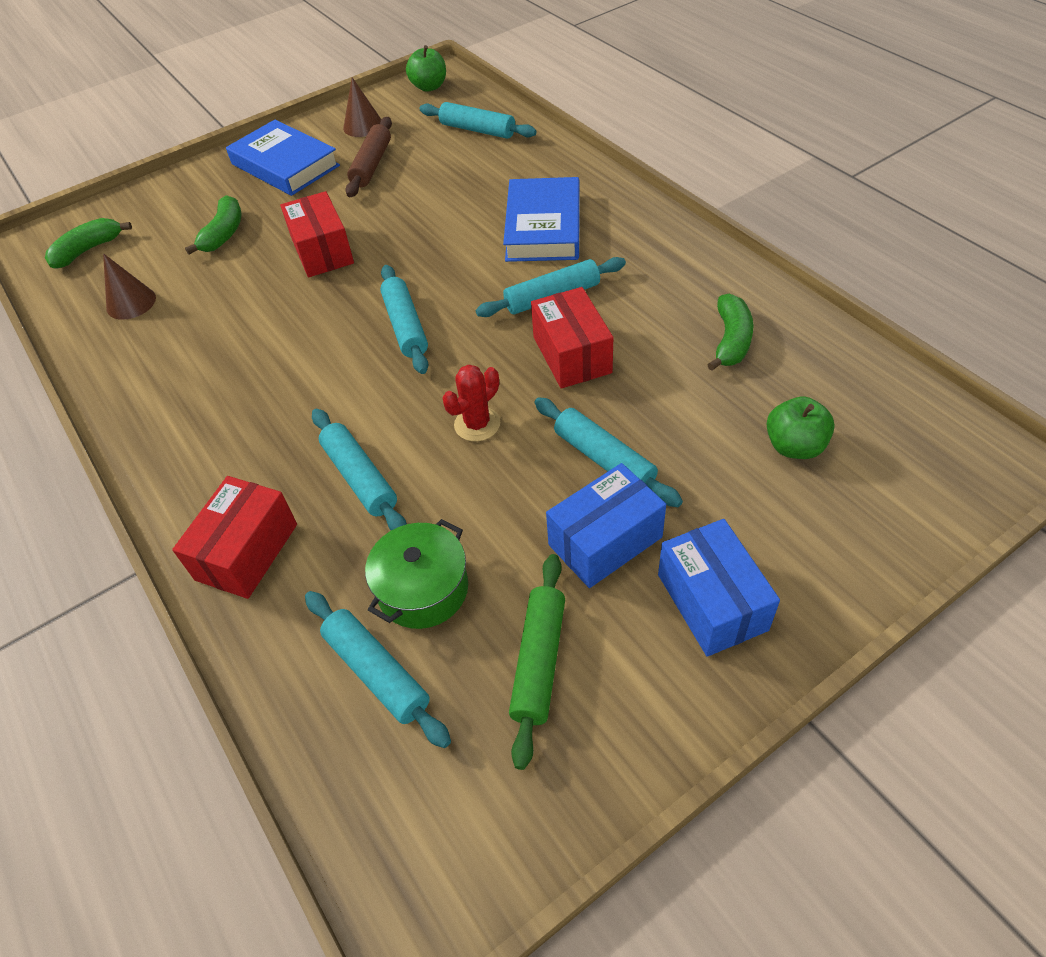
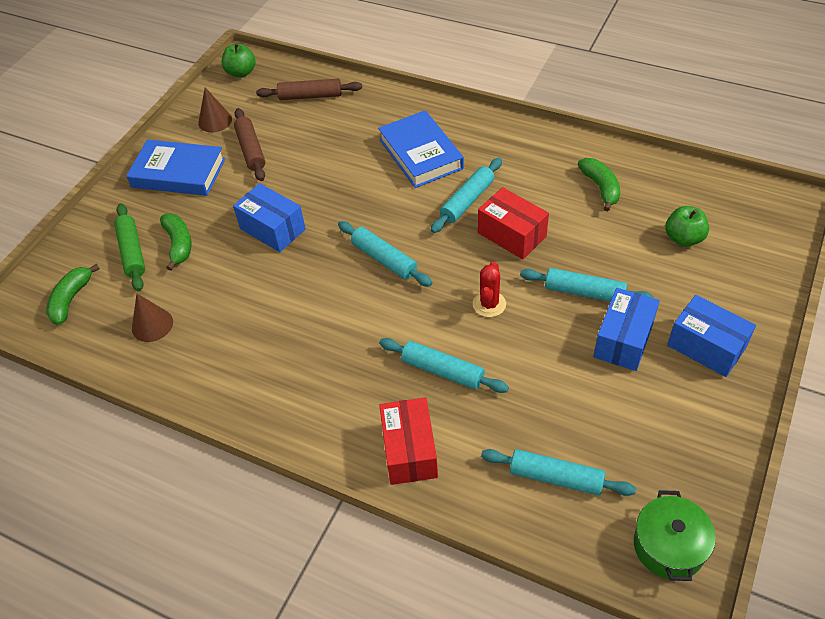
camera: 30 degrees left, 0 degrees up
(322, 251) = (272, 229): red box -> blue box
(423, 589) = (542, 418): green pot -> green pot (669, 546)
(477, 130) = (310, 96): turquoise rolling pin -> brown rolling pin
(538, 661) = (641, 424): green rolling pin -> green rolling pin (132, 252)

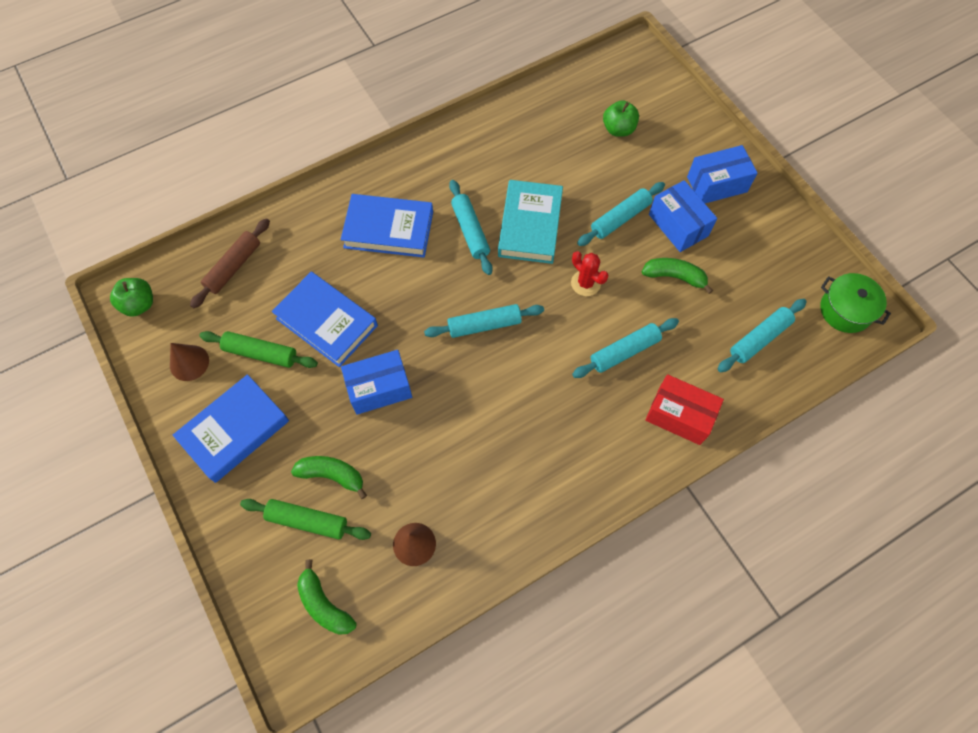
camera: 60 degrees left, 15 degrees up
(251, 150) = (261, 353): brown rolling pin -> green rolling pin
(306, 168) = (326, 322): none -> blue book
(512, 235) = (530, 225): red box -> turquoise book
(600, 187) = (530, 141): green banana -> green banana (674, 277)

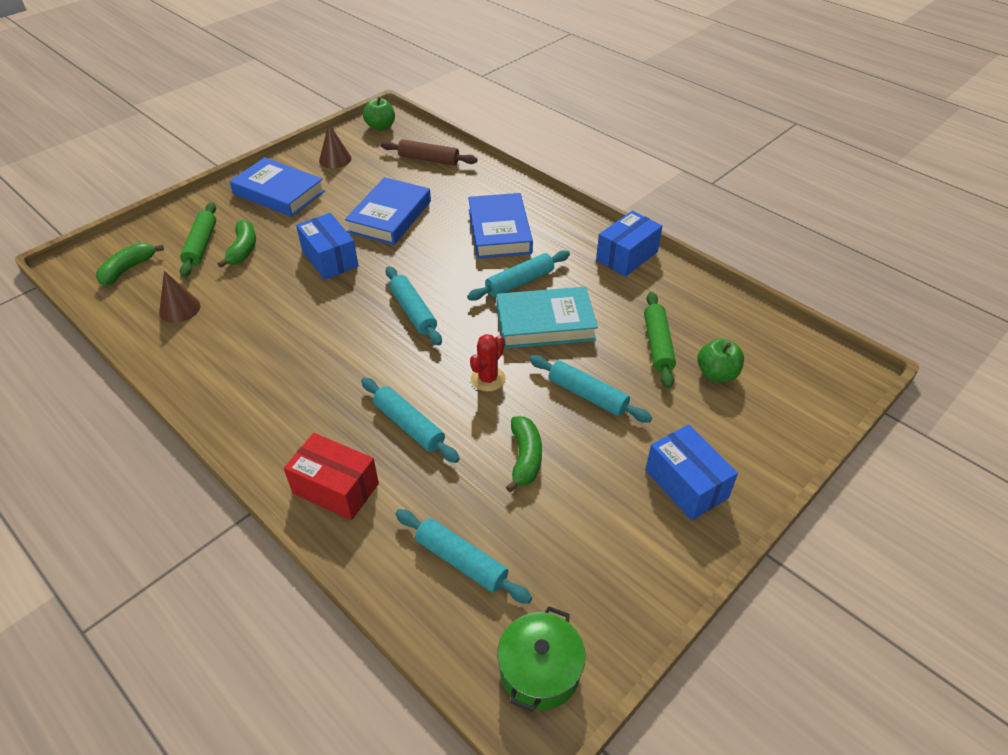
camera: 75 degrees right, 20 degrees down
(261, 353) = (351, 190): green rolling pin -> green rolling pin (657, 345)
(678, 225) = (602, 451): blue box -> blue box (627, 256)
(679, 415) = (335, 488): red box -> red box turned 75 degrees counterclockwise

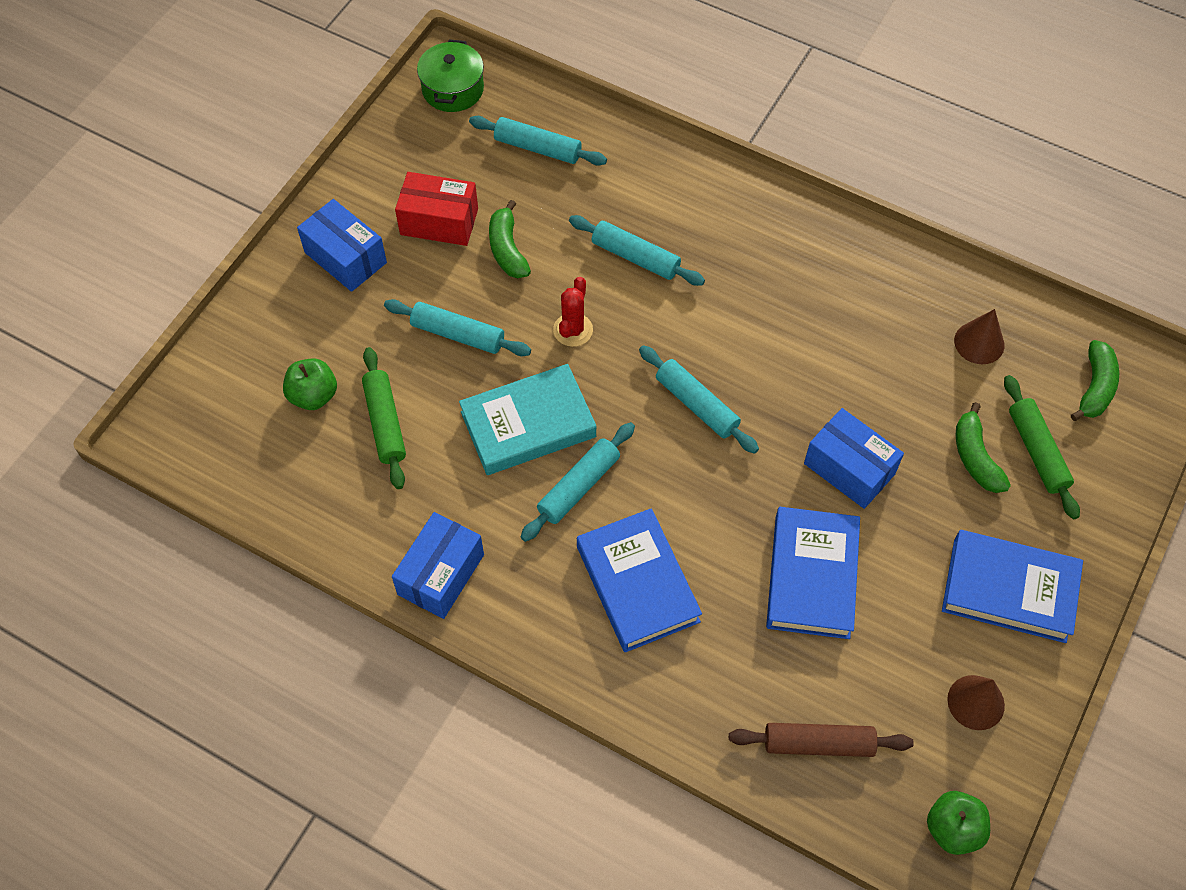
camera: 165 degrees right, 15 degrees up
(335, 488) = (676, 182): red box -> red box (439, 221)

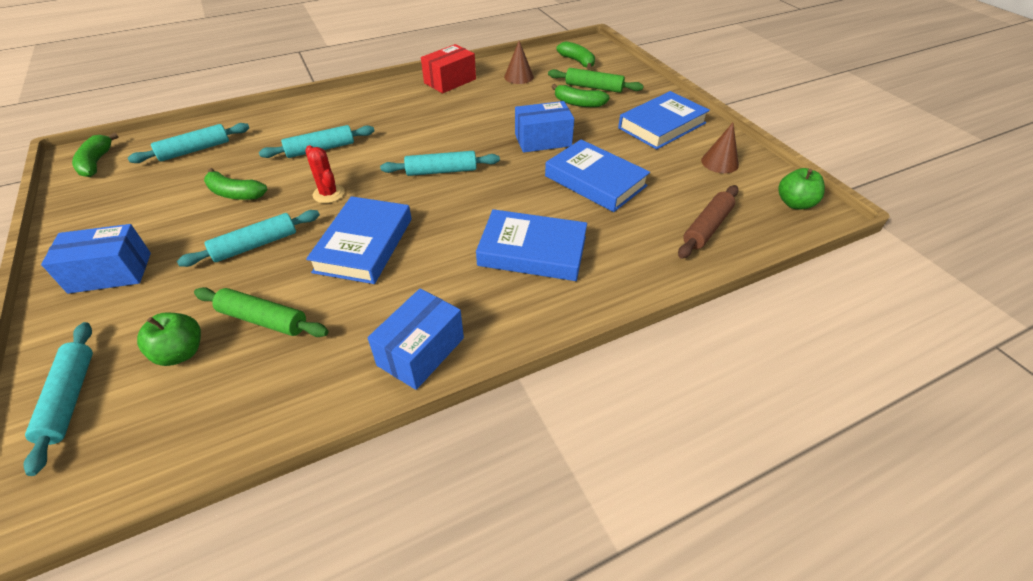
camera: 55 degrees left, 15 degrees down
(439, 221) = (167, 213): red box -> red box (450, 81)
(441, 574) = (421, 351): blue box -> blue box turned 60 degrees clockwise
(453, 89) = (96, 163): green pot -> green banana
(528, 424) = (364, 245): turquoise book -> blue book
(579, 486) = (436, 244): turquoise rolling pin -> turquoise rolling pin (70, 398)

